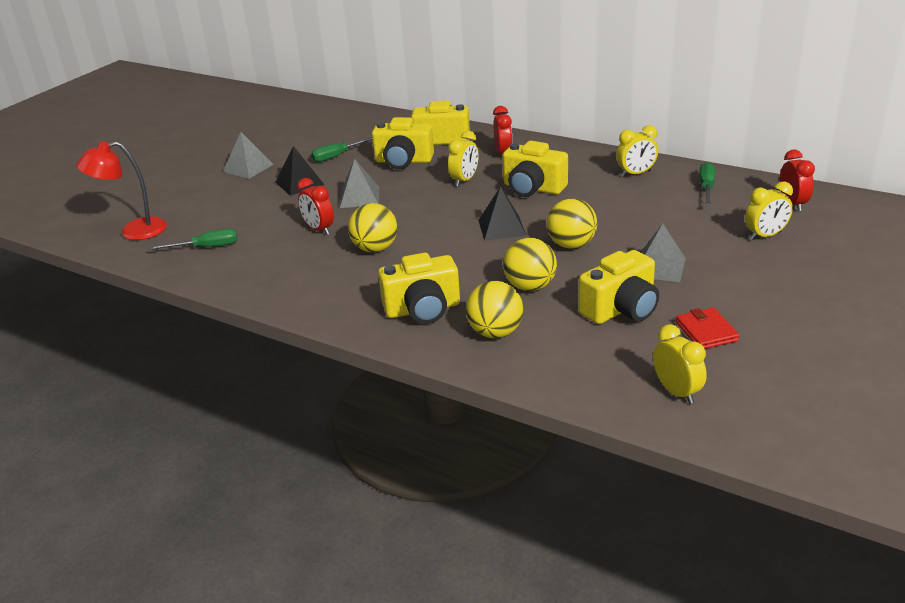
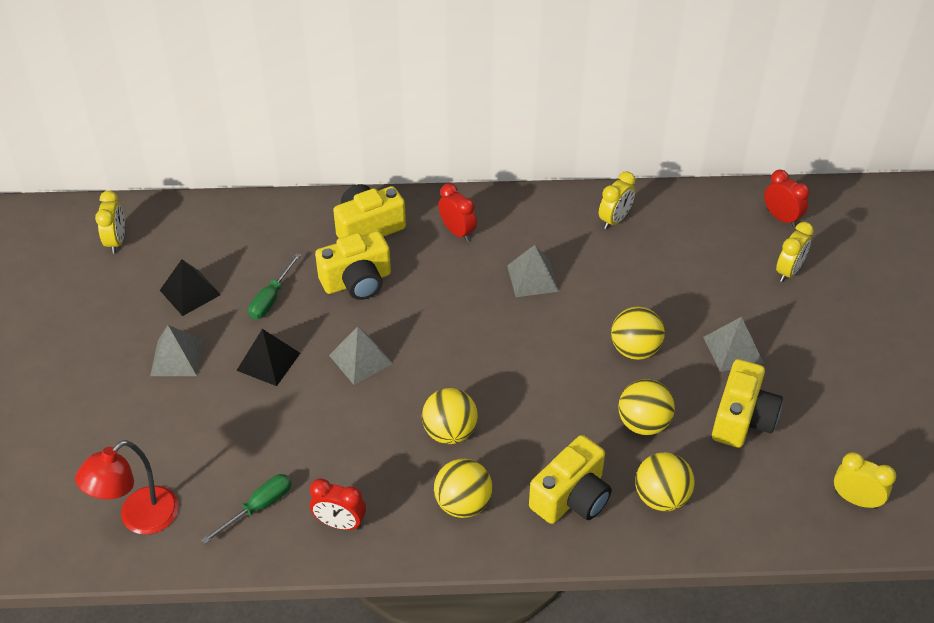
camera: 35 degrees left, 15 degrees up
(319, 229) = (362, 427): red clock -> red clock (340, 523)
(338, 287) = (463, 504): none -> yellow ball
(464, 180) = (452, 290): yellow clock -> yellow clock (116, 241)
(501, 227) = (550, 350): black pyramid -> black pyramid (190, 292)
(533, 188) = (532, 278): yellow camera -> grey pyramid
(706, 188) = (693, 219): green screwdriver -> none
(706, 331) = (827, 417): red wallet -> none

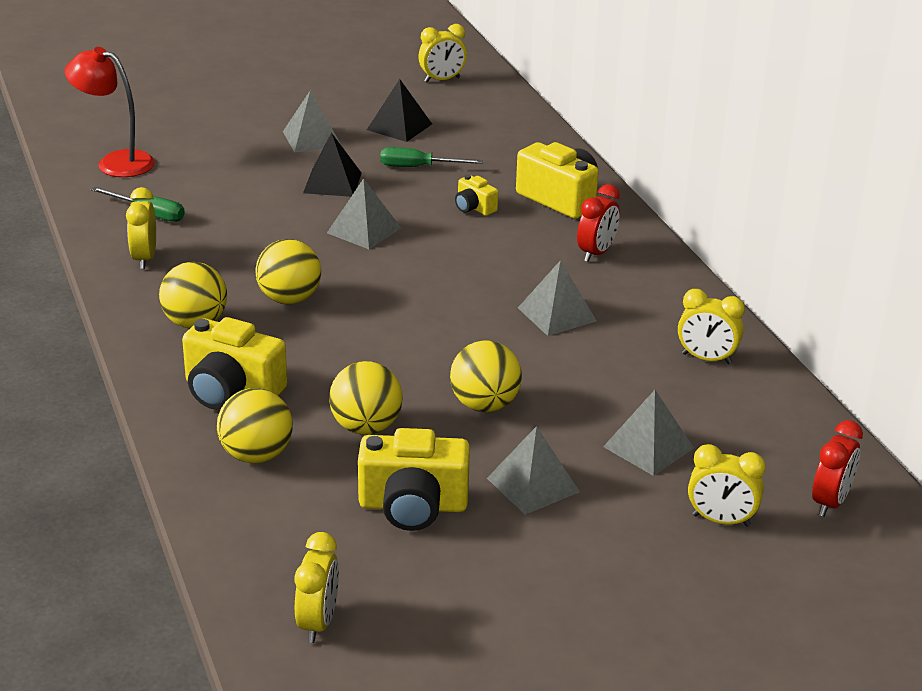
camera: 70 degrees right, 15 degrees down
(340, 523) = (144, 258): red clock -> yellow clock
(357, 281) = (474, 208): yellow camera -> yellow camera, size x0.52
(706, 280) = (648, 447): none -> grey pyramid

